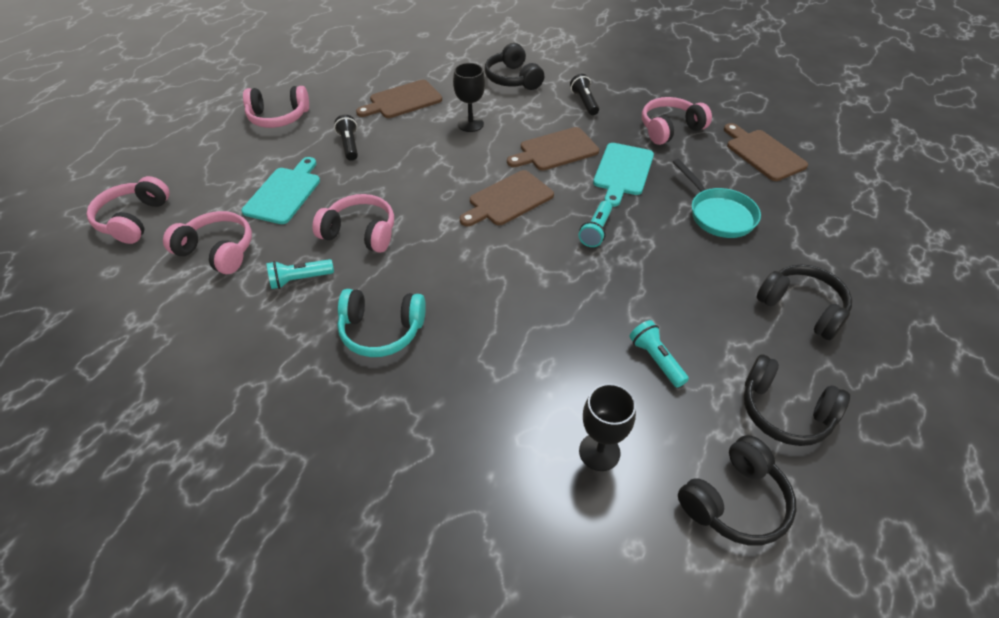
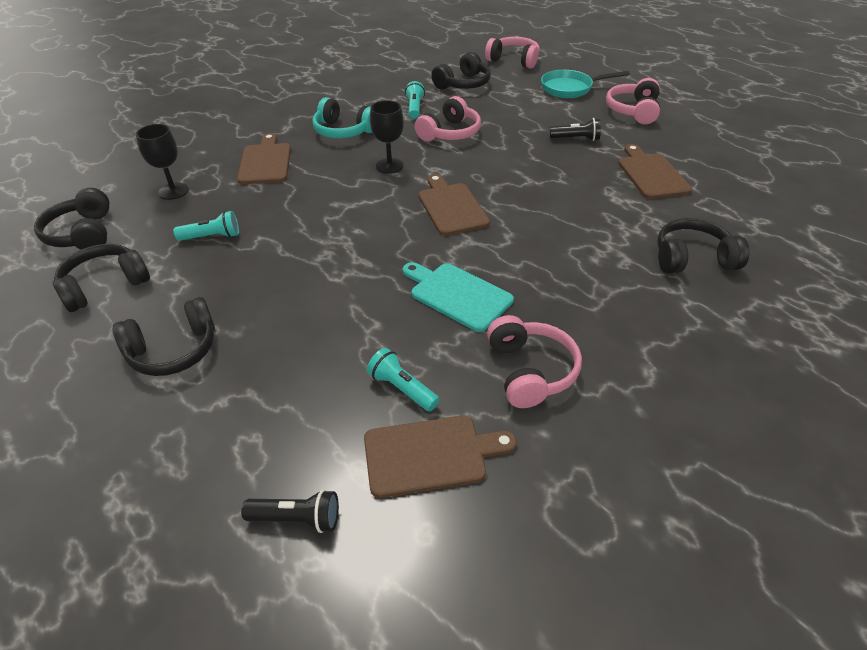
camera: 110 degrees right, 5 degrees down
(217, 251) = (463, 84): pink headphones -> black headphones
(284, 193) = (517, 108): turquoise cutting board -> none
(381, 330) = (344, 131): turquoise headphones -> turquoise headphones turned 90 degrees counterclockwise
(470, 124) = (592, 208): black goblet -> black goblet (389, 166)
(555, 150) = (520, 255): brown cutting board -> brown cutting board (265, 162)
(584, 102) = (621, 307): black flashlight -> black flashlight (297, 519)
(596, 231) = (375, 248): turquoise flashlight -> turquoise flashlight (402, 388)
(718, 214) = (341, 346): turquoise pan -> turquoise pan (570, 88)

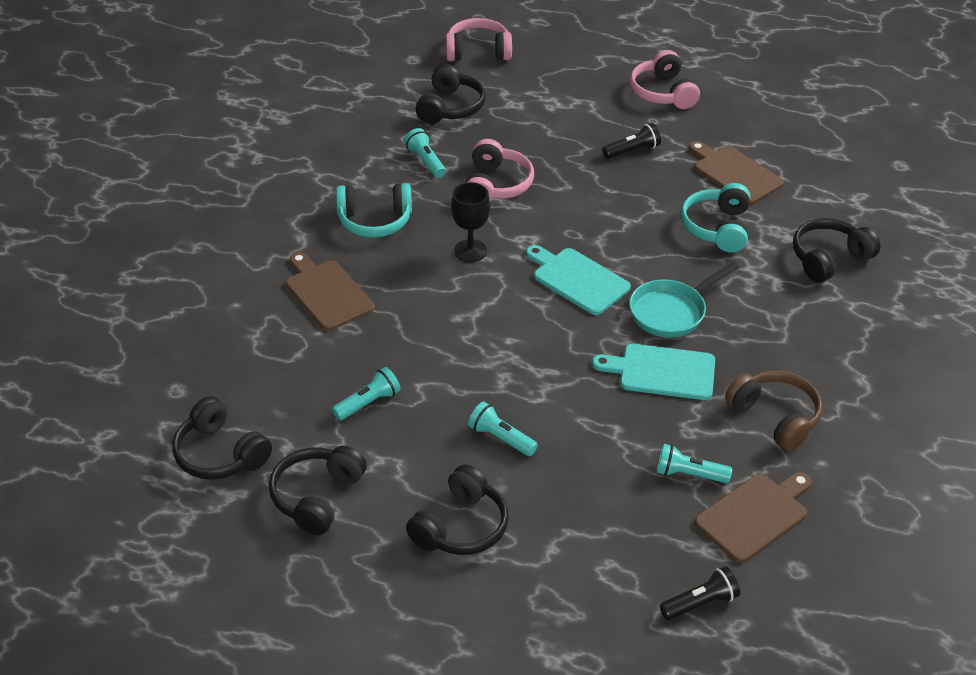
camera: 30 degrees left, 0 degrees up
(173, 191) = (262, 367): black goblet -> none
(276, 296) = (501, 438): none -> turquoise flashlight
(451, 207) = (578, 279): brown cutting board -> turquoise cutting board
(530, 371) = (775, 417): pink headphones -> brown headphones
(570, 88) = (575, 79): turquoise pan -> turquoise pan (671, 312)
(603, 206) = (717, 228): none -> turquoise headphones

